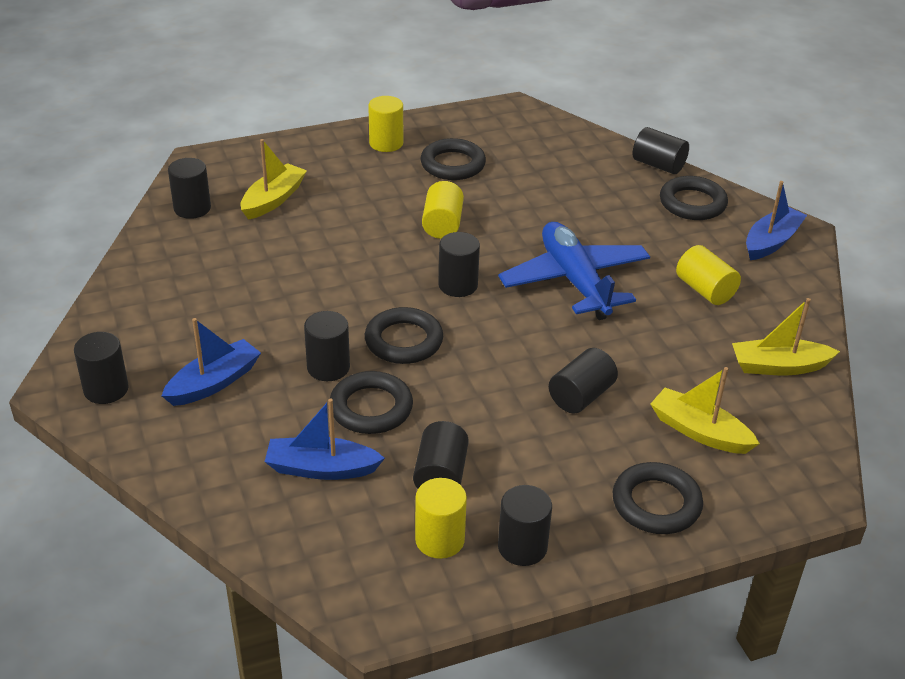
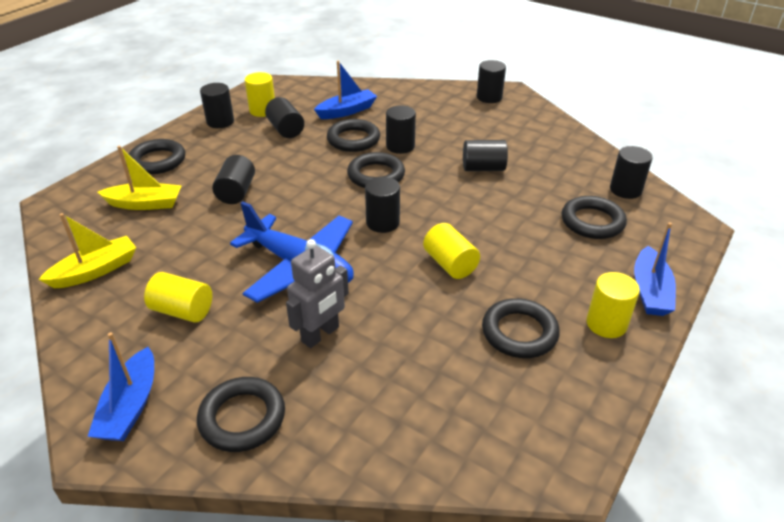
camera: 145 degrees right, 0 degrees up
(214, 382) = (446, 118): blue boat -> blue boat (650, 291)
(273, 199) = (592, 222): yellow boat -> black ring
(600, 224) = (320, 334): none -> grey robot
(658, 165) = (316, 464): black cylinder -> black cylinder (483, 168)

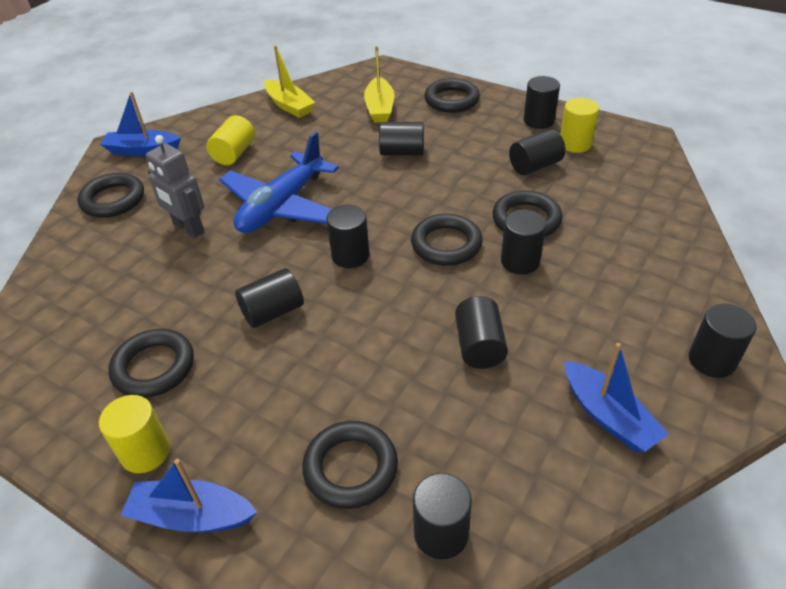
camera: 90 degrees right, 5 degrees up
(347, 111) = (599, 208): blue boat -> blue boat (608, 416)
(450, 264) = (273, 312): yellow cylinder -> black cylinder

